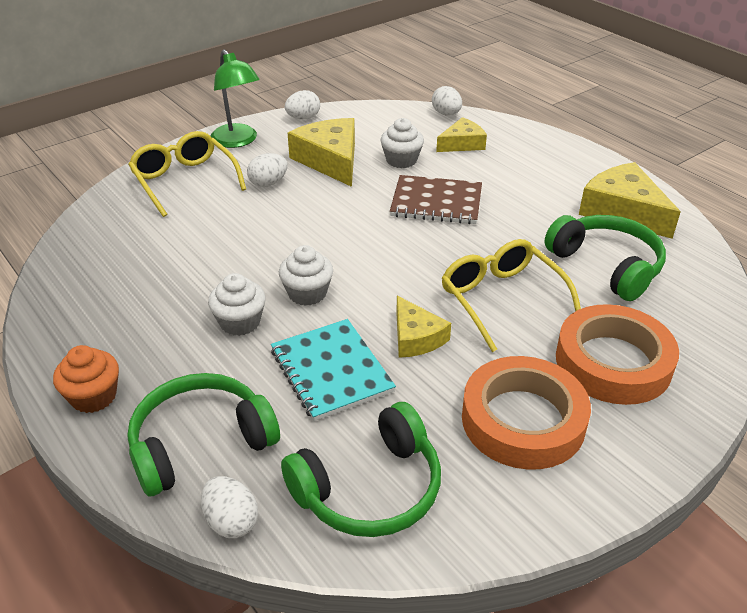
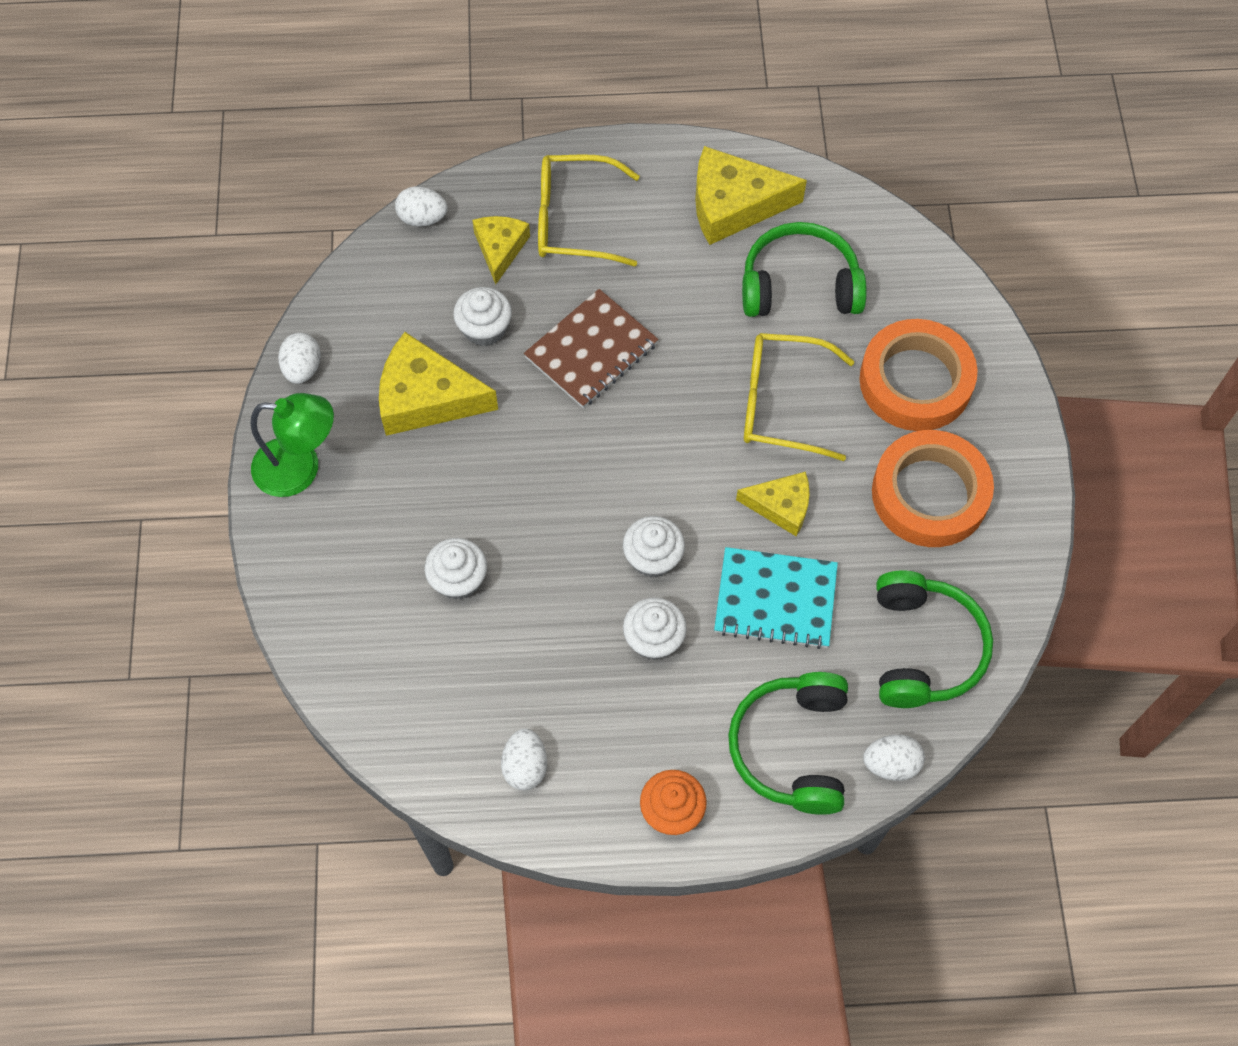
camera: 55 degrees left, 25 degrees up
(185, 181) = (350, 569): yellow glasses -> yellow glasses (575, 220)
(213, 221) = (458, 579): none -> white cupcake
(268, 183) = (424, 486): white egg -> white egg (525, 766)

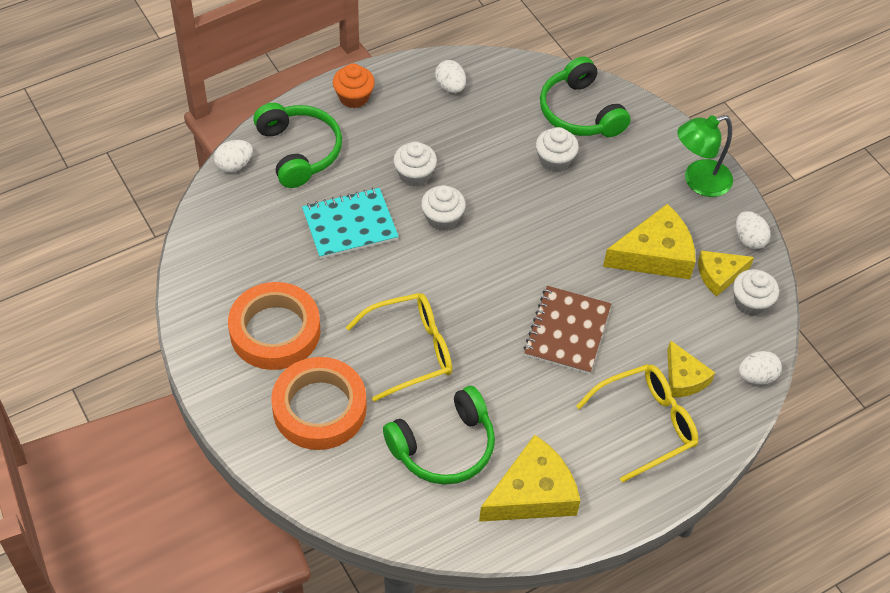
camera: 150 degrees right, 10 degrees down
(484, 329) = (651, 315): white cupcake -> white cupcake (750, 302)
(781, 506) = (375, 282): yellow cheese -> yellow cheese (719, 275)
(923, 648) = (240, 234): green headphones -> green headphones (580, 112)

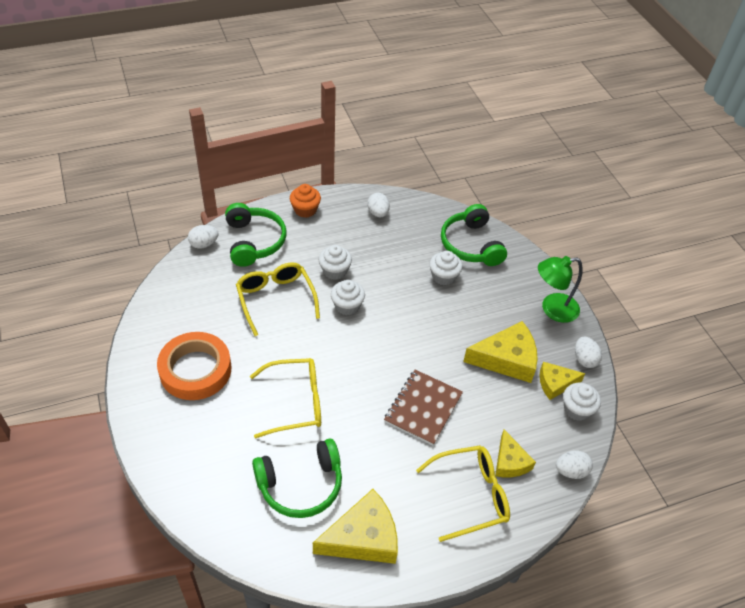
camera: 10 degrees right, 5 degrees down
(319, 408) = (211, 436): orange tape -> none
(350, 225) = (276, 300): turquoise notebook -> yellow glasses

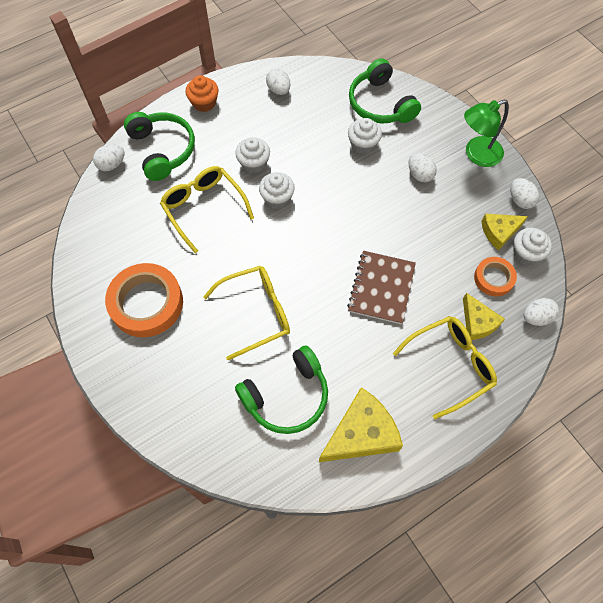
camera: 10 degrees left, 15 degrees up
(491, 315) = (419, 174): none -> white egg
(506, 359) = (447, 218): yellow cheese -> none
(537, 425) = (493, 278): none -> orange tape

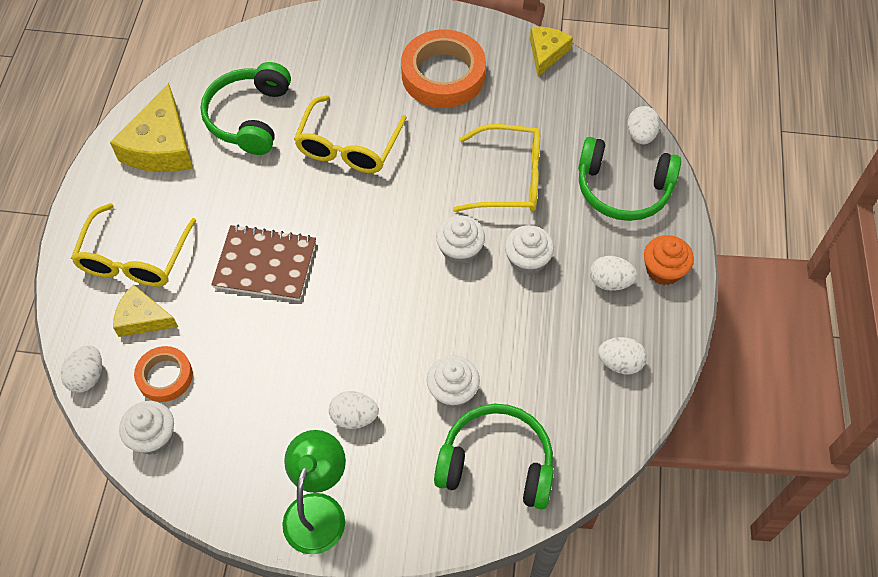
camera: 130 degrees right, 5 degrees down
(381, 288) = (265, 264): brown notebook -> brown notebook turned 45 degrees counterclockwise
(499, 232) = (204, 434): yellow cheese -> yellow cheese (546, 53)
(520, 200) = (214, 498): white egg -> white egg (610, 282)

